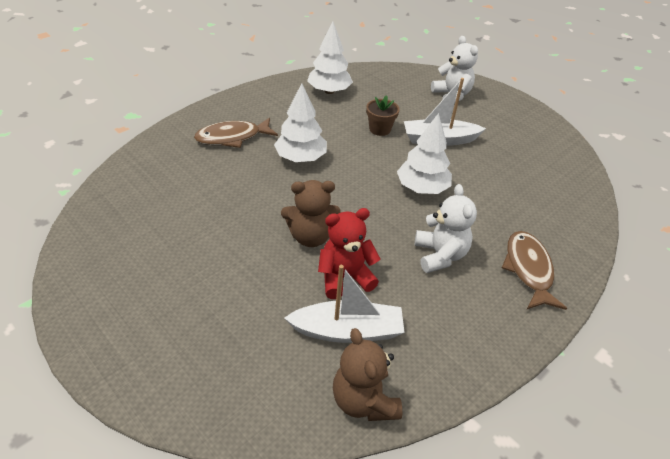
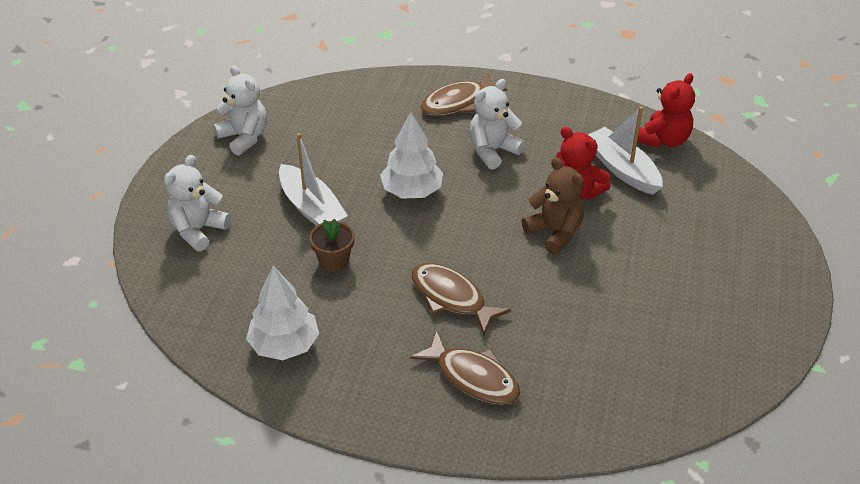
camera: 120 degrees left, 0 degrees up
(300, 158) = (451, 298): white tree -> brown fish
(364, 400) = (664, 140): brown teddy bear -> red teddy bear
(541, 140) = (244, 137): none -> white teddy bear

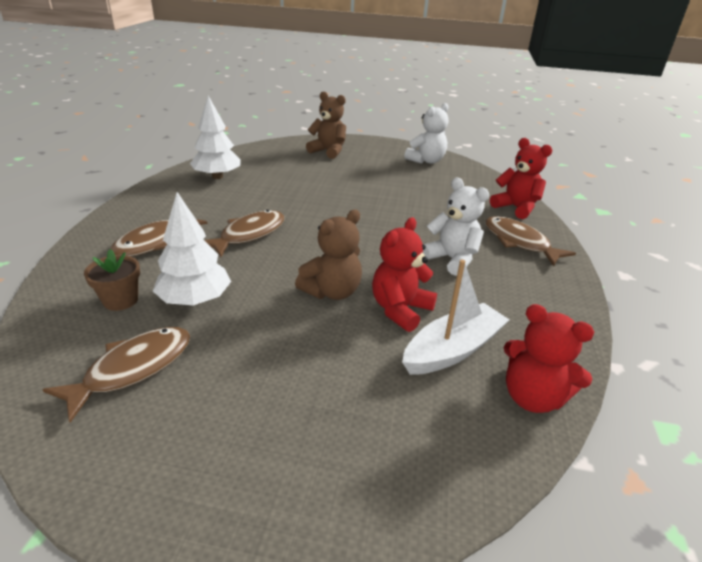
camera: 85 degrees right, 10 degrees down
(198, 230) = (328, 151): white teddy bear -> brown teddy bear
(311, 208) = (354, 182): white boat -> none
(334, 261) = (297, 190): brown flower pot -> brown flower pot (120, 300)
(384, 89) = (516, 208): none -> red teddy bear
(412, 191) = (381, 219): white tree -> white tree (195, 300)
(676, 350) = (133, 369): none -> brown fish

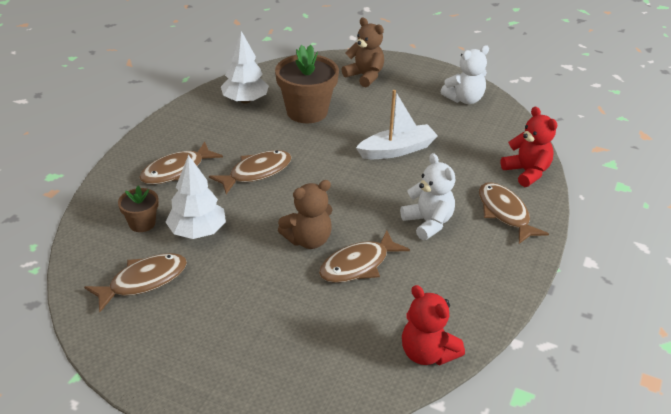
camera: 15 degrees right, 5 degrees up
(284, 180) = (307, 112): none -> brown flower pot
(400, 310) = (358, 265): red teddy bear -> brown fish
(453, 350) = (385, 306): white boat -> white boat (397, 150)

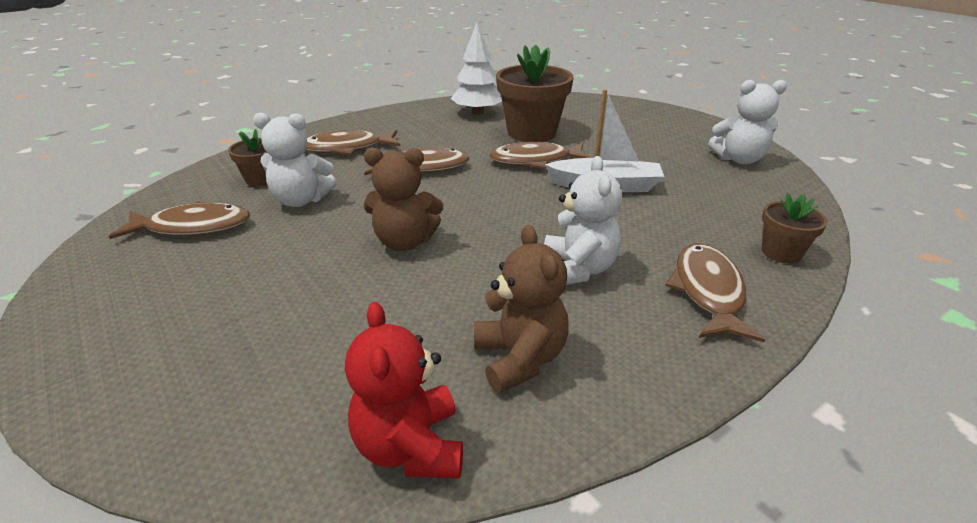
camera: 30 degrees right, 5 degrees down
(197, 231) = (301, 200): white tree -> white teddy bear
(358, 265) = (435, 287): brown fish -> brown fish (535, 161)
(365, 76) = (626, 118): brown teddy bear -> brown teddy bear (519, 358)
(526, 172) = (781, 252): red teddy bear -> brown flower pot

